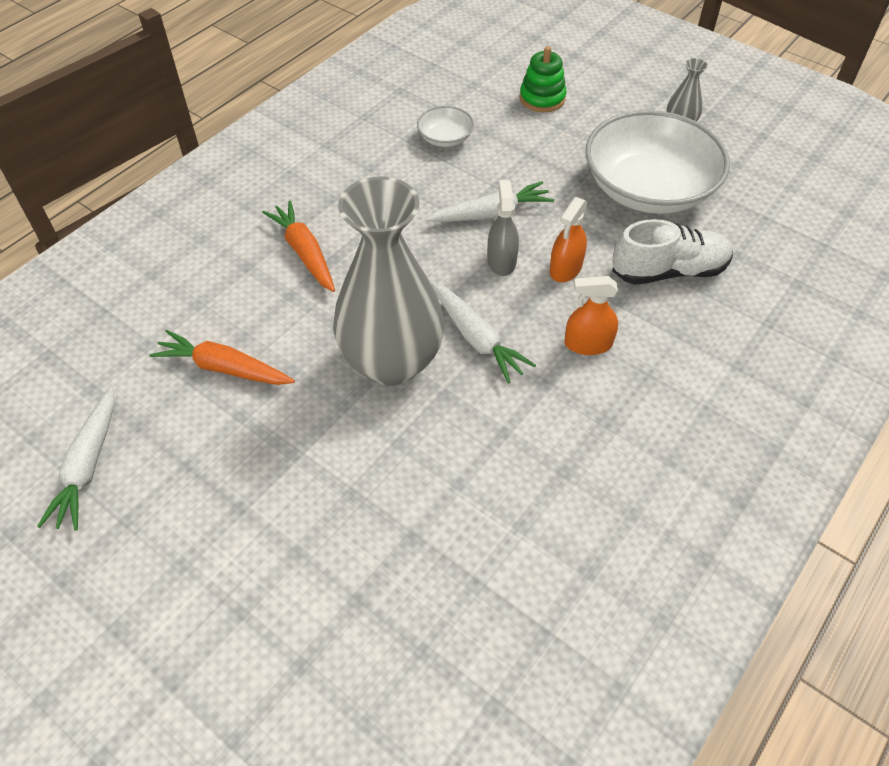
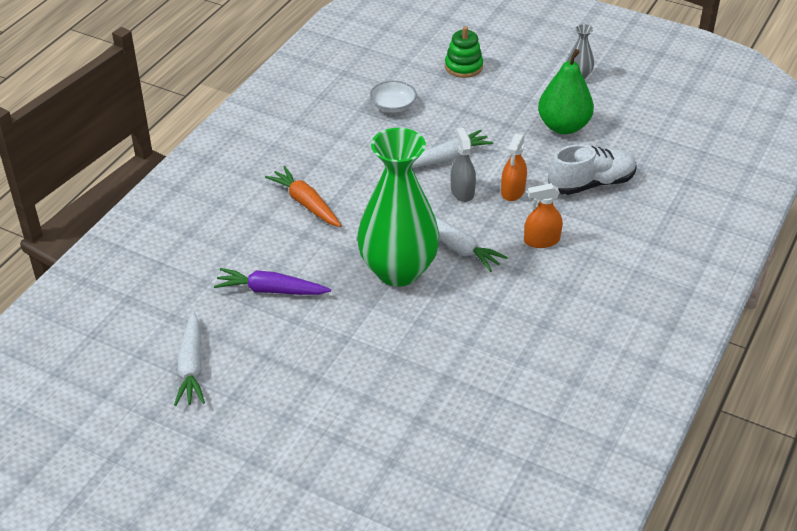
camera: 10 degrees left, 10 degrees down
(224, 368) = (271, 290): orange carrot -> purple carrot
(392, 362) = (398, 270): grey vase -> green vase
(648, 188) = (563, 126): white bowl -> green pear

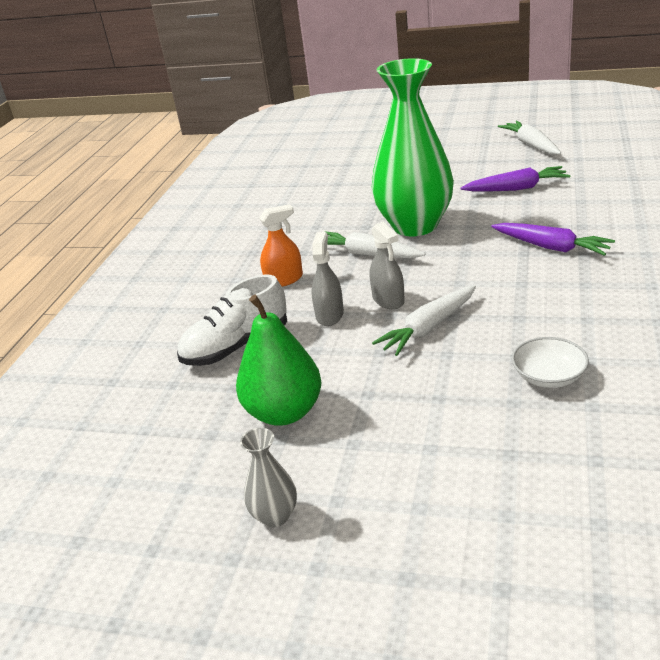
camera: 170 degrees right, 10 degrees down
(305, 203) = (551, 247): orange carrot -> purple carrot
(463, 67) = (485, 478): green stacking toy -> none
(513, 191) = (329, 315): orange spray bottle -> grey spray bottle

